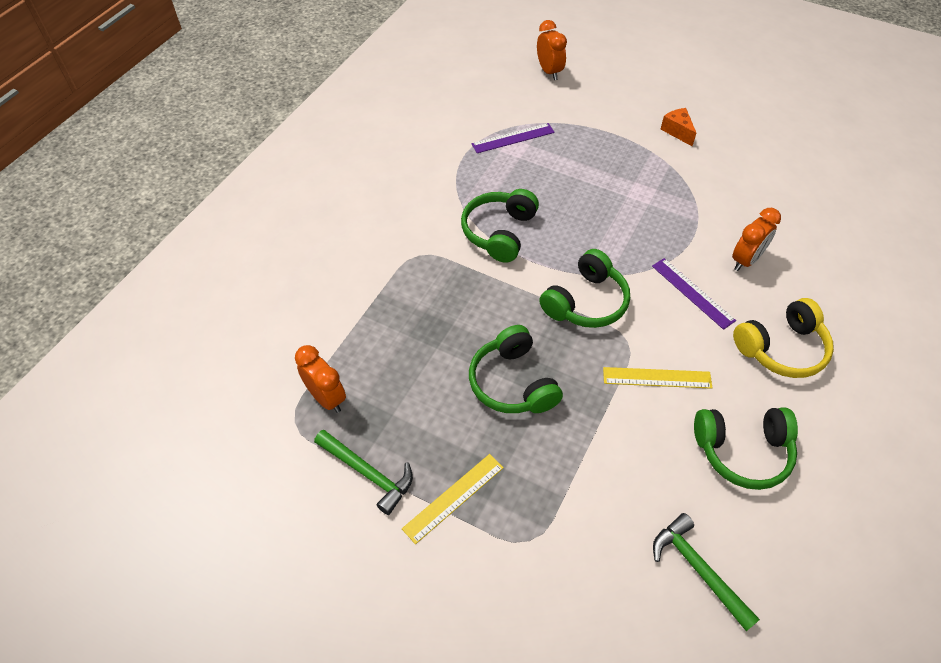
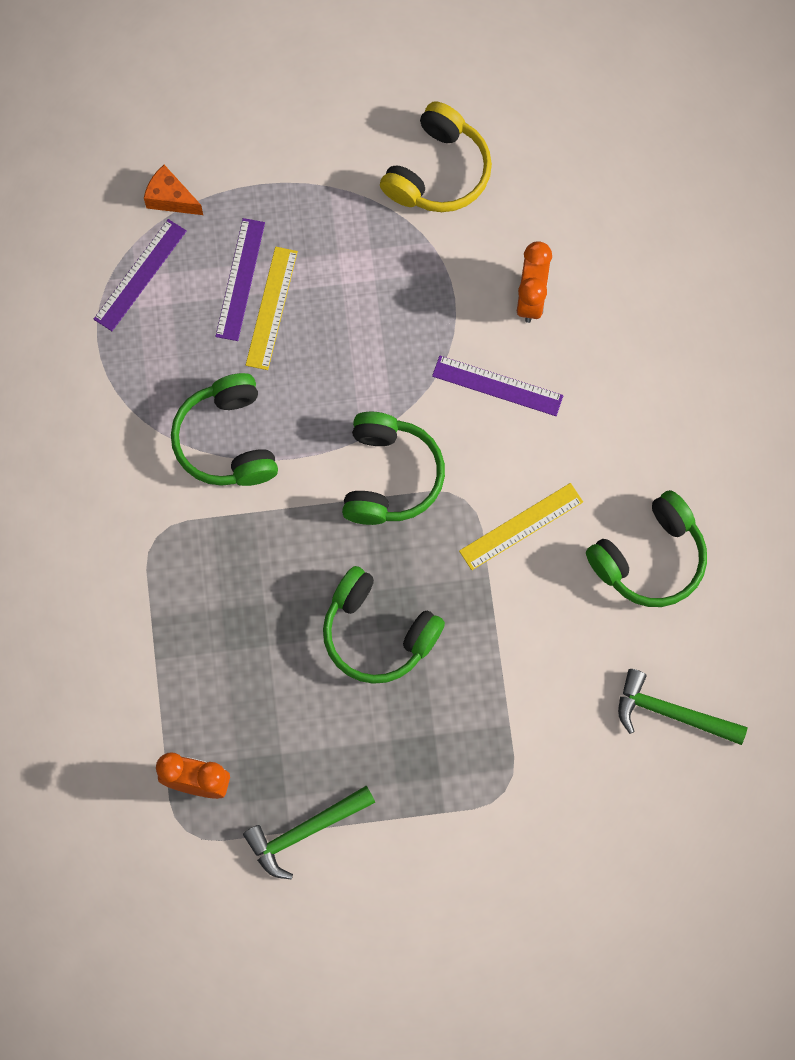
camera: 35 degrees left, 20 degrees up
(368, 473) = (305, 832): green hammer -> green hammer turned 150 degrees clockwise
(453, 497) = (406, 798): yellow ruler -> yellow ruler (271, 308)
(549, 71) = (105, 117): orange clock -> none
(567, 166) = (240, 279): none -> purple ruler
(677, 131) = (341, 129): orange cheese -> orange cheese (170, 198)
(781, 348) = (628, 402): yellow headphones -> yellow headphones (438, 171)

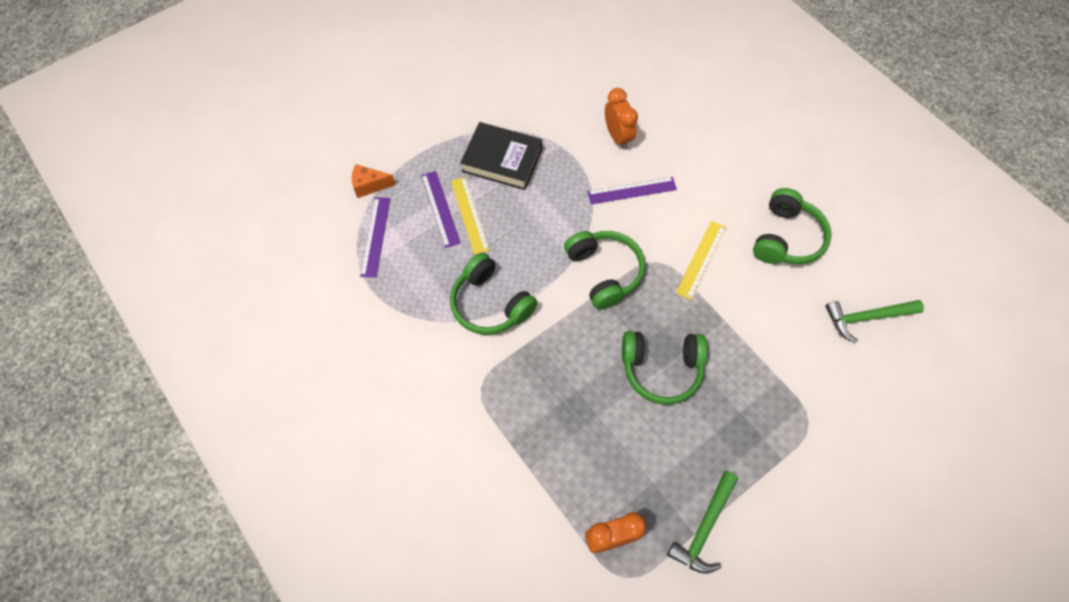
camera: 30 degrees left, 10 degrees down
(359, 251) = (502, 160): none -> black book
(438, 171) = (520, 99): yellow headphones -> none

